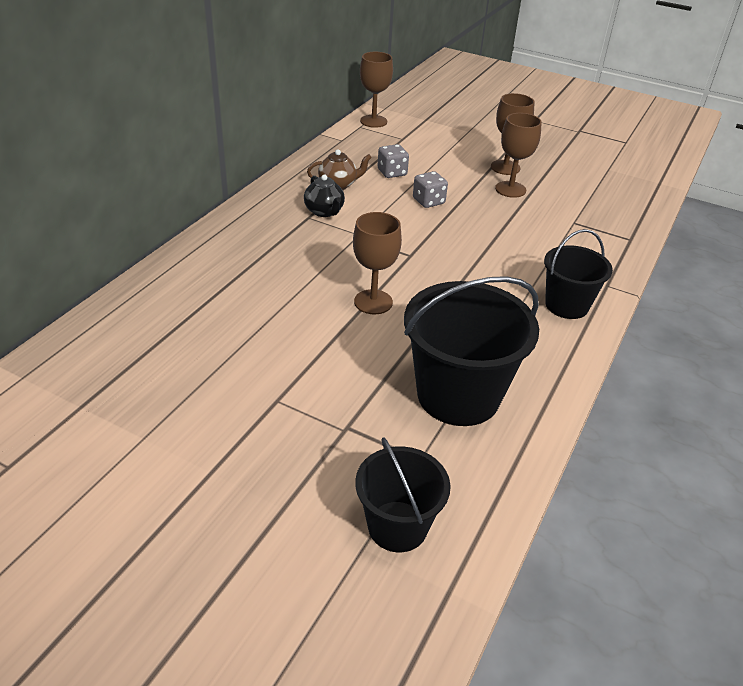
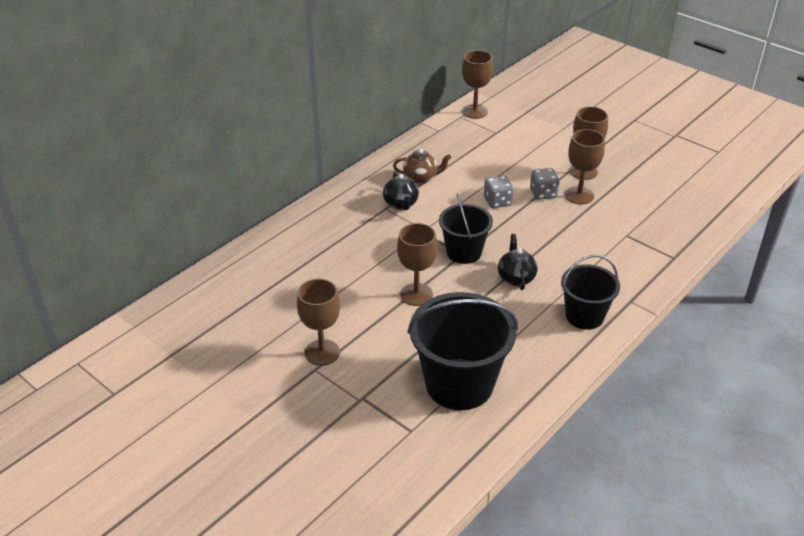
camera: 15 degrees right, 0 degrees up
(280, 379) = (322, 352): none -> brown goblet
(392, 172) = (474, 169): grey dice -> grey dice (543, 193)
(397, 526) = (377, 478): black bucket -> black bucket (464, 252)
(477, 274) = (516, 278): none -> black teapot

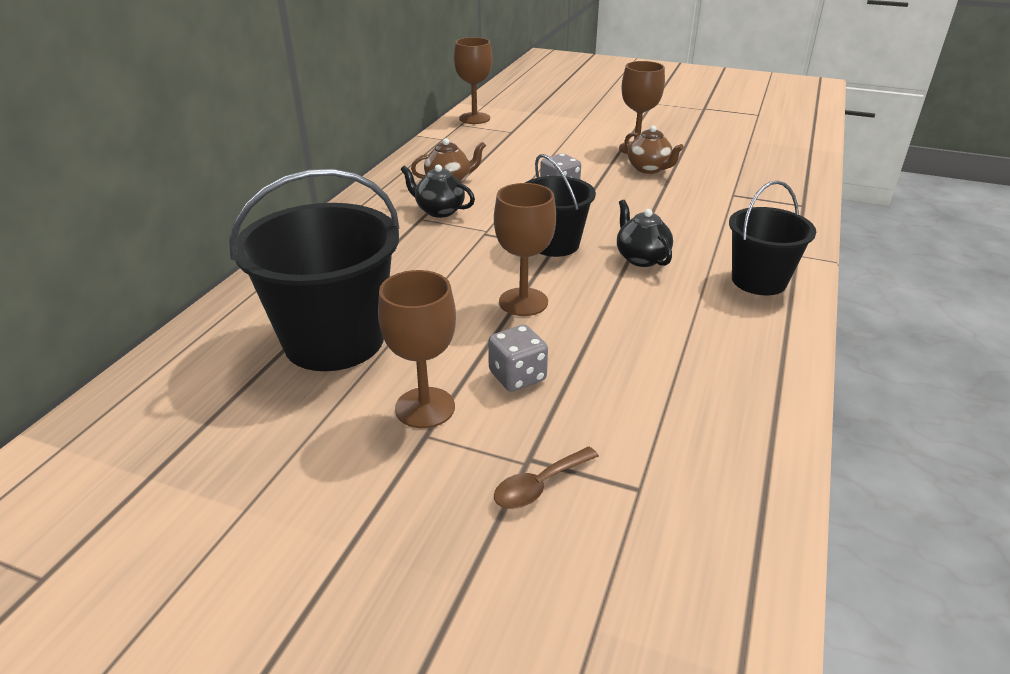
camera: 20 degrees left, 5 degrees down
(359, 414) = (539, 486): none -> brown spoon
(401, 204) = (439, 211): black teapot -> black teapot turned 150 degrees clockwise
(459, 384) = (663, 400): black bucket -> black bucket (334, 340)
(543, 193) = (607, 173): grey dice -> grey dice (517, 376)
(579, 195) = (649, 169): brown goblet -> brown teapot

